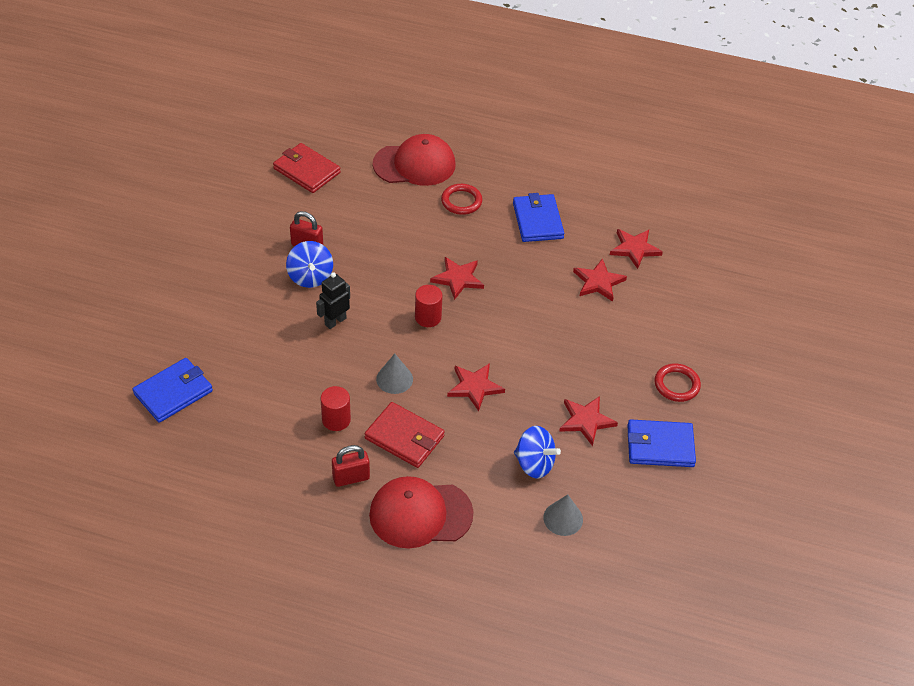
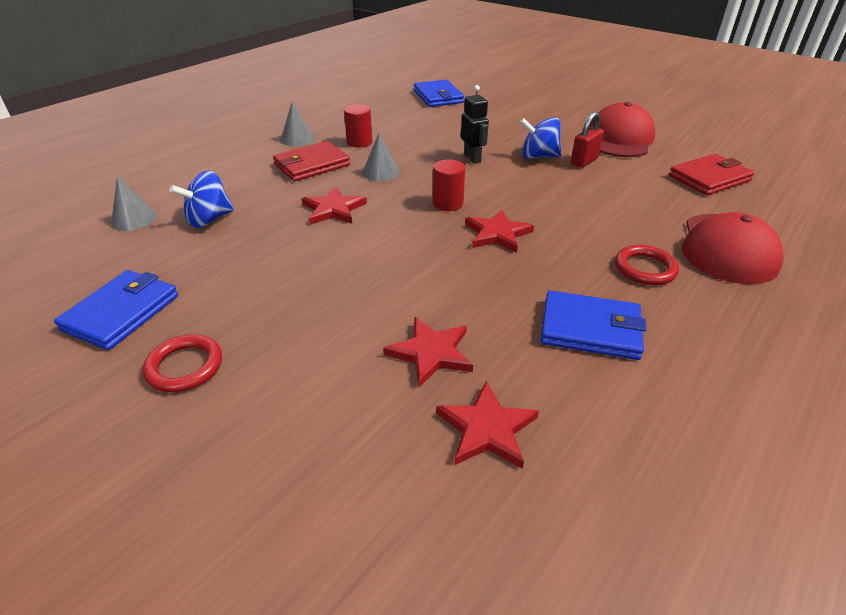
camera: 115 degrees right, 10 degrees down
(351, 478) = (297, 139): red padlock -> grey cone
(420, 514) = (231, 157): red cap -> red cap (619, 139)
(586, 421) = (219, 267): red star -> none

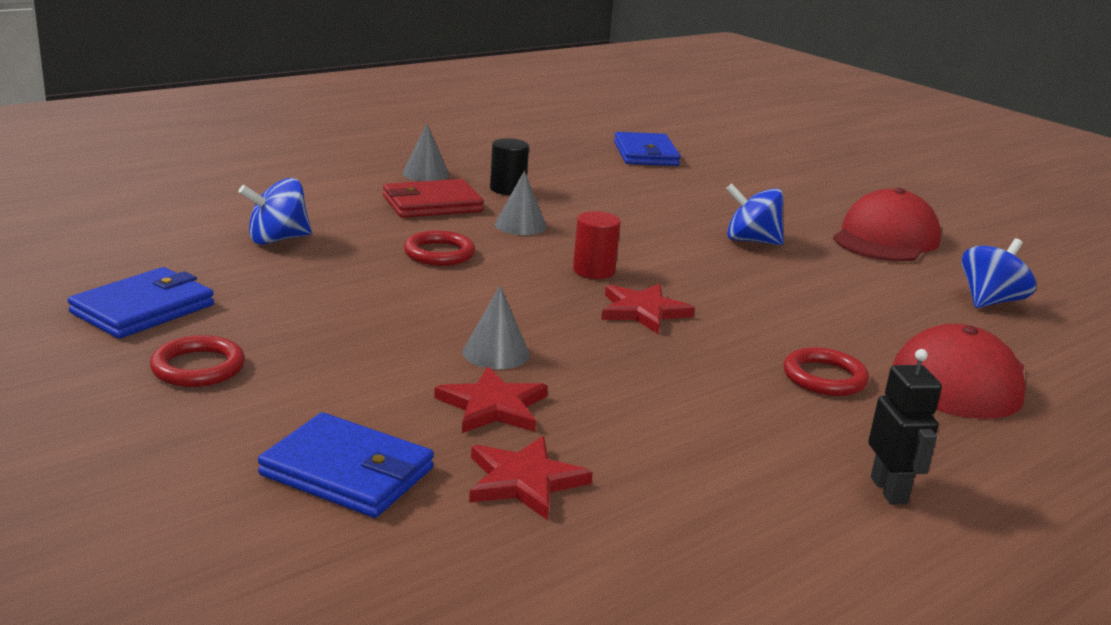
camera: 10 degrees right, 15 degrees down
(134, 219) = (186, 225): grey cone -> grey cone (496, 353)
(333, 209) = (439, 253): red star -> red ring
(359, 142) = (508, 189): red cylinder -> black cylinder
(472, 158) = (655, 229): black robot -> black robot (889, 490)
(584, 161) = (814, 256): red padlock -> none
(590, 329) = (709, 421): blue wallet -> blue wallet (347, 472)
(709, 178) = (990, 301): red wallet -> blue spinning top

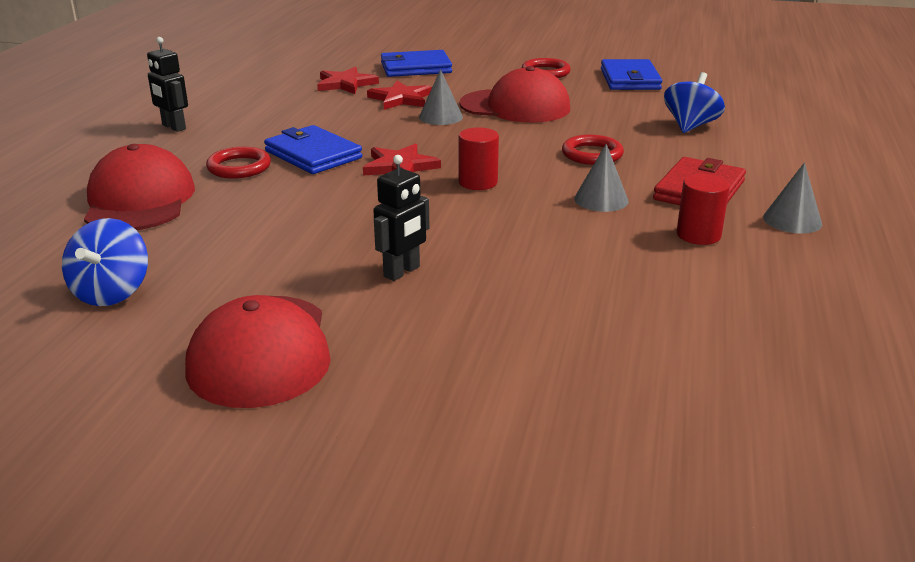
camera: 145 degrees right, 5 degrees up
(379, 330) = (515, 106): none -> red cap
(508, 189) = (698, 235): black cylinder -> red cylinder
(645, 154) = (731, 391): blue wallet -> blue wallet (313, 154)
(751, 241) = (402, 272): blue spinning top -> black robot

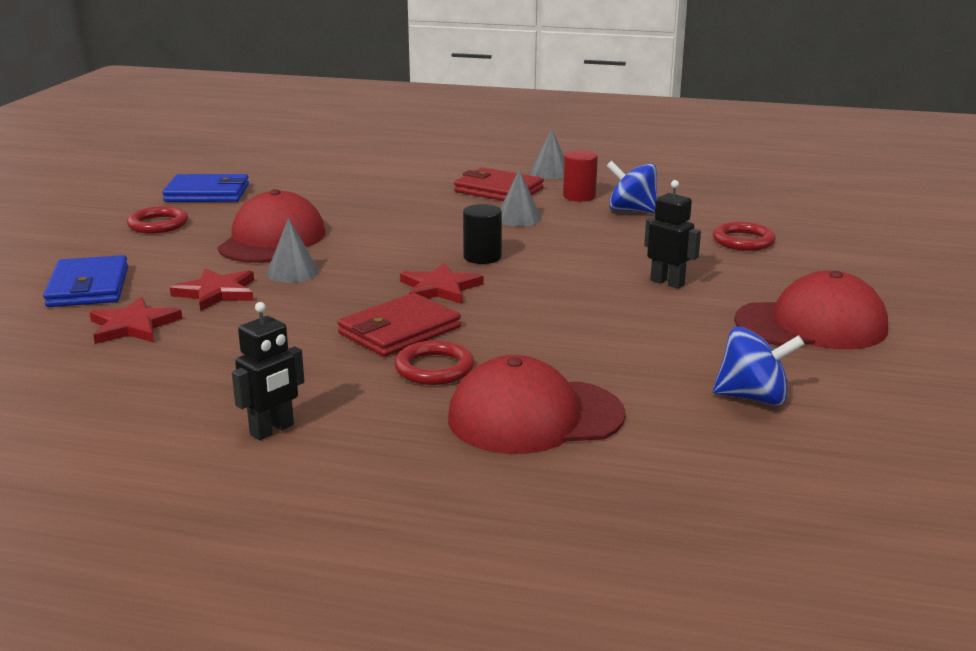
camera: 90 degrees left, 5 degrees down
(313, 154) = (399, 331): blue wallet -> red wallet
(478, 182) = (482, 257): red cylinder -> black cylinder
(592, 154) = (418, 216): red ring -> red ring (743, 241)
(690, 126) = (354, 182): blue spinning top -> blue spinning top (631, 211)

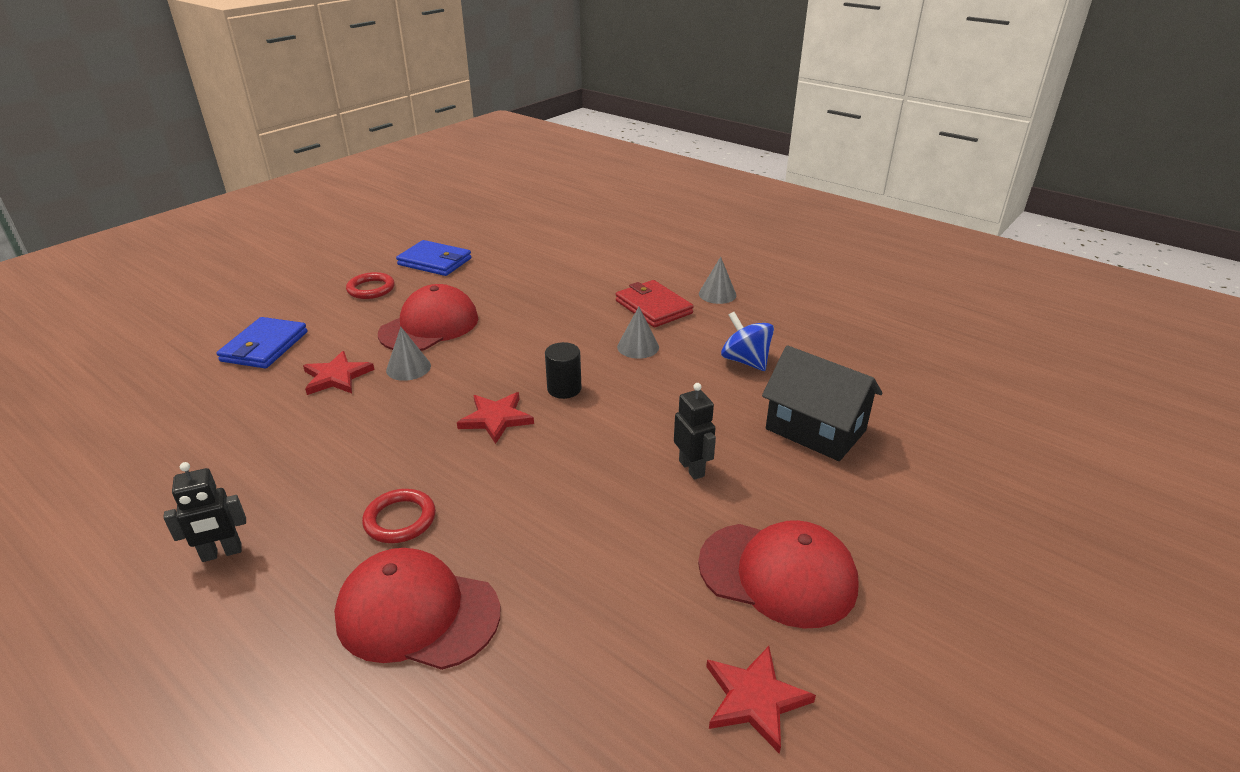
camera: 25 degrees right, 10 degrees up
(133, 326) = (251, 398): red star -> red star (755, 699)
(399, 331) = (418, 462): red wallet -> none
(579, 196) = (715, 330): red cylinder -> none
(743, 241) = (815, 430): red ring -> black house
(753, 397) = (626, 662): blue spinning top -> none

